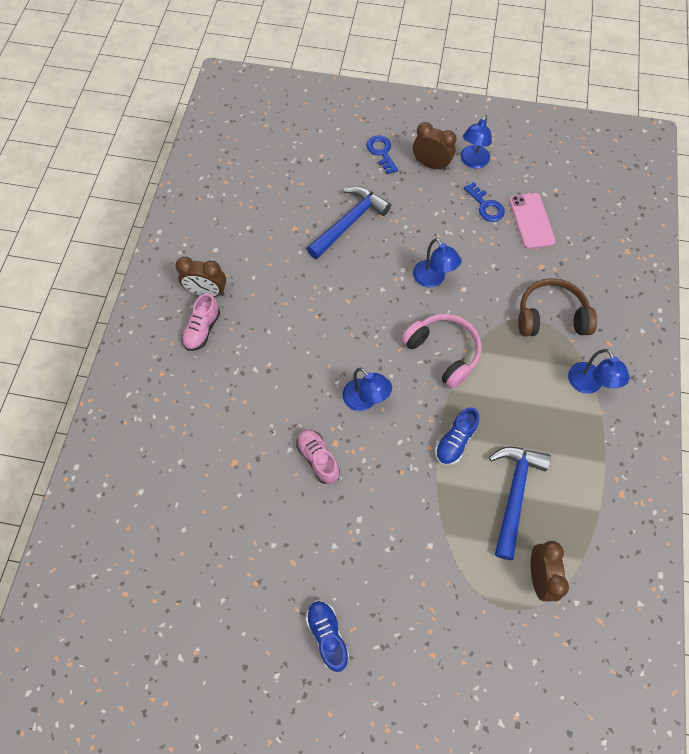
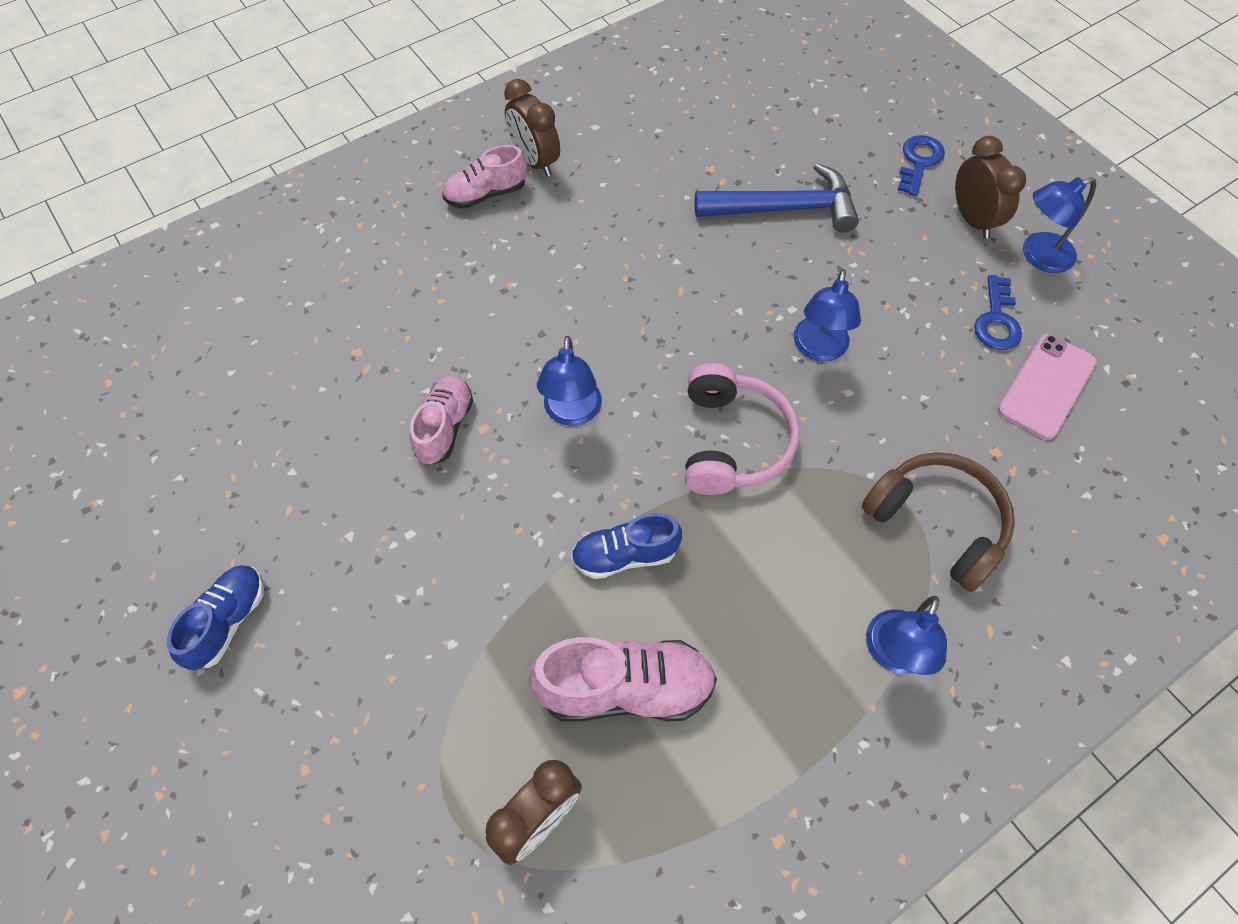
camera: 45 degrees right, 5 degrees down
(514, 494) = (626, 689): blue hammer -> pink shoe

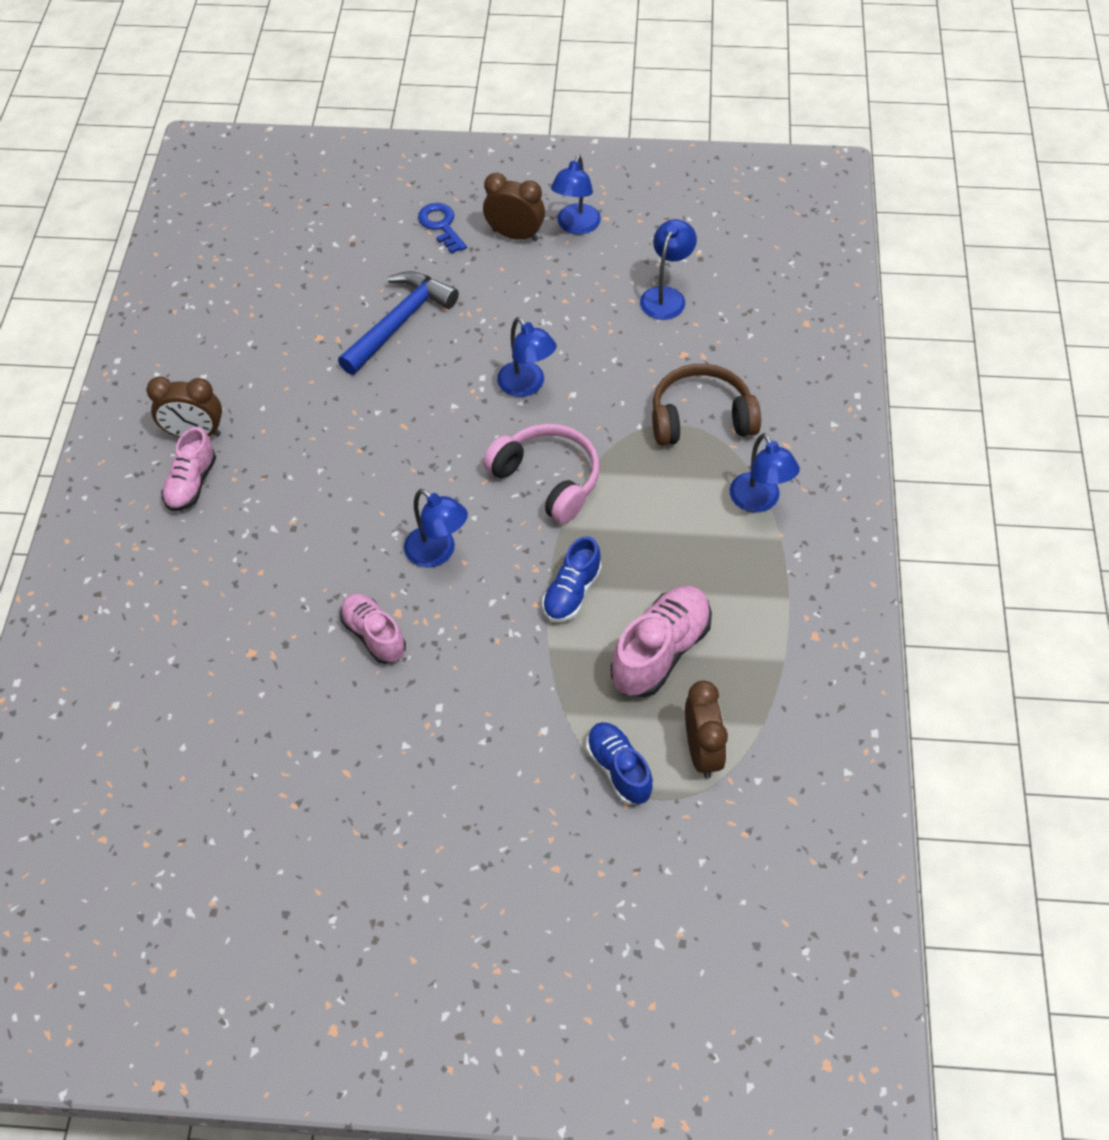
camera: 50 degrees left, 5 degrees down
(228, 621) = (402, 859): blue shoe -> blue shoe (618, 769)
(997, 320) = (598, 282): blue key -> none
(1046, 386) = (666, 296): pink phone -> blue lamp

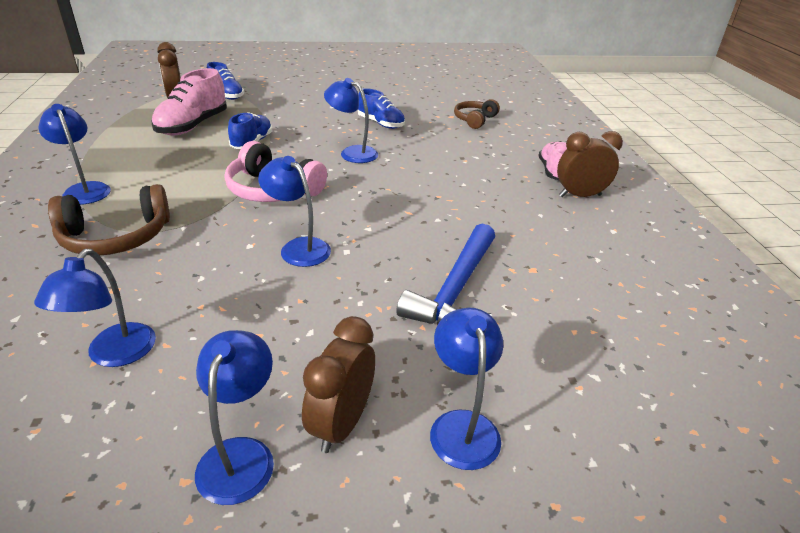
camera: 165 degrees right, 20 degrees down
(219, 636) = (474, 120): none -> brown headphones
(374, 635) = (381, 124): pink shoe -> blue shoe
(441, 225) = (462, 425): blue key -> blue lamp
(515, 235) = (341, 424): brown clock -> brown clock turned 105 degrees clockwise

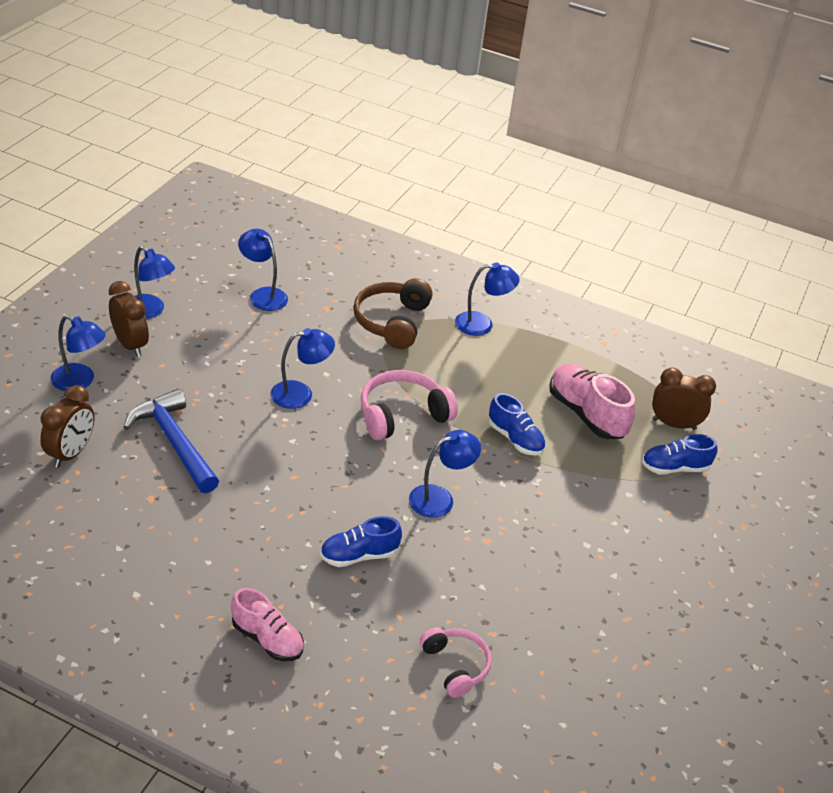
camera: 120 degrees right, 5 degrees up
(381, 124) = (502, 561): blue shoe -> blue shoe (359, 555)
(474, 120) = (455, 666): brown headphones -> pink headphones
(580, 195) = (207, 620): brown clock -> brown clock (71, 453)

